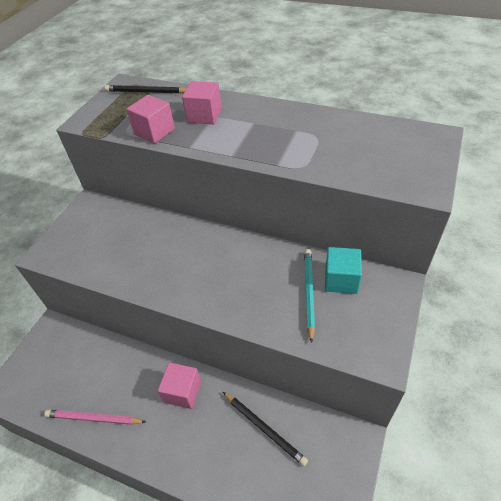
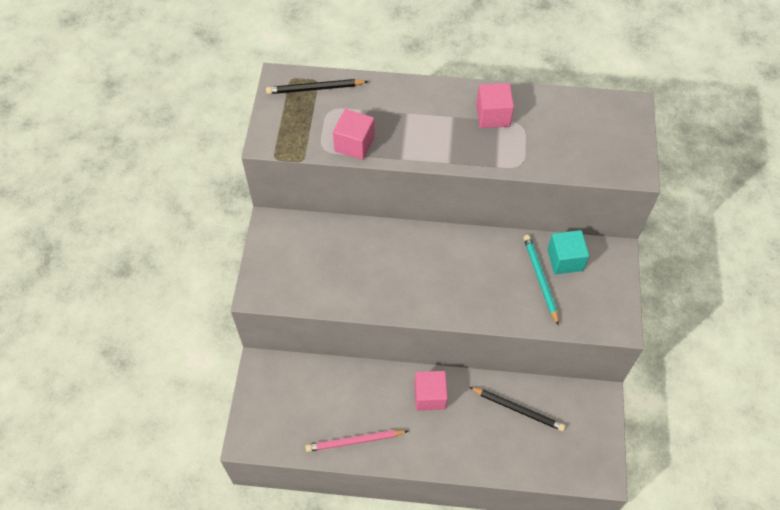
camera: 20 degrees left, 10 degrees up
(204, 115) = (397, 114): pink cube -> pink cube (493, 115)

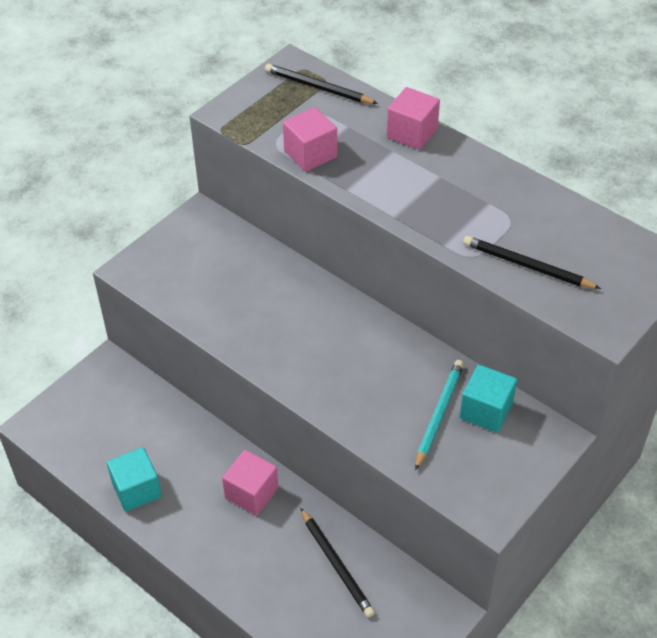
camera: 35 degrees right, 10 degrees down
(355, 441) = (136, 490): pink pencil -> turquoise cube
(493, 115) = (486, 196): pink cube -> pink cube (412, 133)
(557, 153) = (527, 266): none -> black pencil

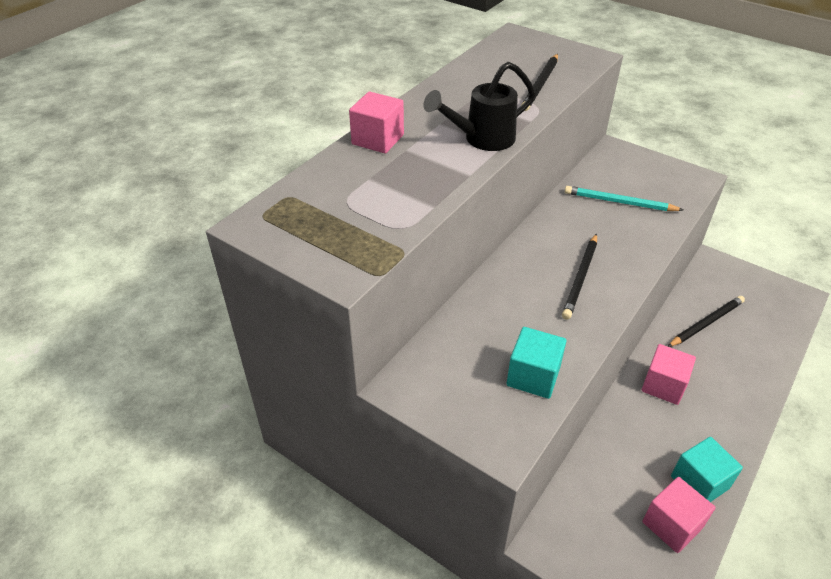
camera: 95 degrees left, 5 degrees down
(310, 154) = (417, 201): pink cube -> pink cube (672, 525)
(318, 88) = (300, 202): black pencil -> black pencil (581, 278)
(408, 204) = (481, 139): none -> black watering can
(486, 411) = (605, 179): turquoise cube -> turquoise cube (533, 376)

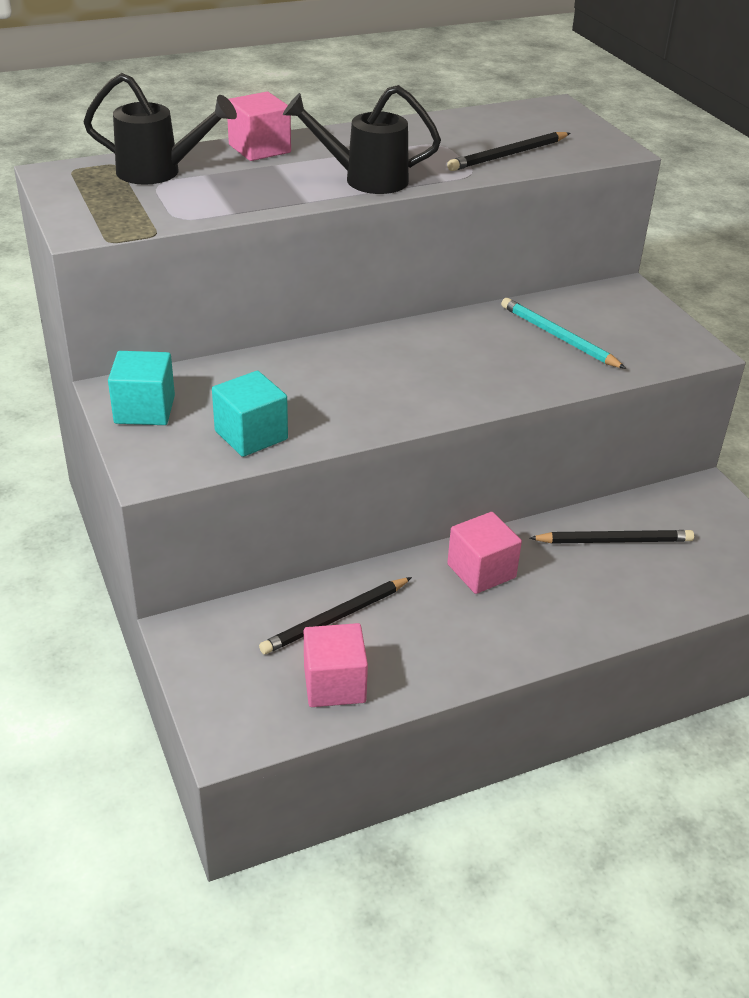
camera: 30 degrees right, 5 degrees down
(333, 190) = (160, 172): none -> black watering can
(581, 278) = (414, 382): black pencil -> black pencil (336, 618)
(699, 482) = (412, 667): turquoise cube -> turquoise cube (144, 410)

